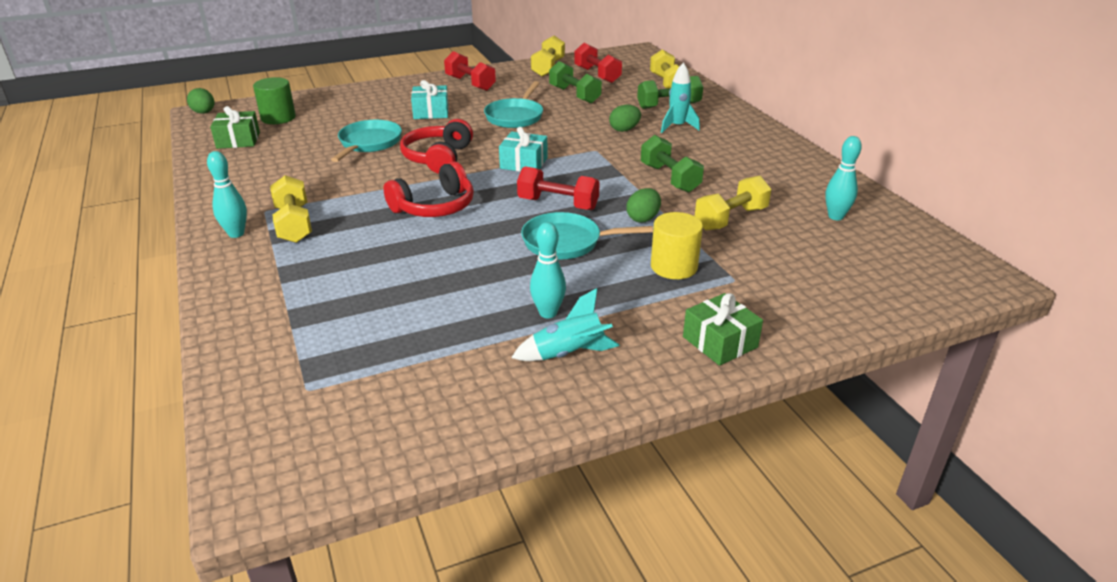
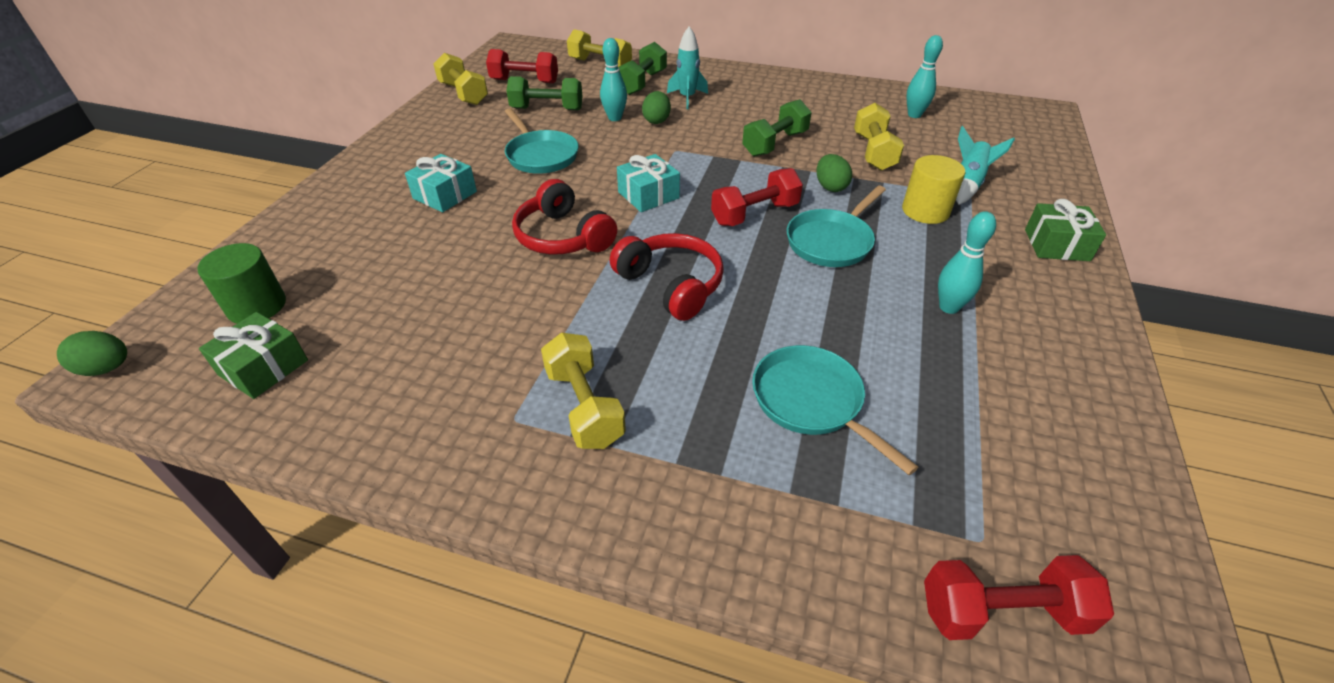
camera: 50 degrees left, 10 degrees up
(236, 234) = (545, 470): turquoise bowling pin -> turquoise bowling pin (615, 118)
(294, 224) = (584, 406): yellow dumbbell -> yellow dumbbell turned 45 degrees clockwise
(368, 143) = (454, 266): turquoise pan -> turquoise pan (812, 402)
(434, 207) = (671, 285): red headphones -> red headphones turned 45 degrees counterclockwise
(470, 83) = (418, 144): red dumbbell -> red dumbbell (1001, 612)
(569, 354) = (1026, 326): turquoise rocket -> turquoise rocket (967, 184)
(669, 178) = (775, 144): green dumbbell -> green dumbbell turned 60 degrees counterclockwise

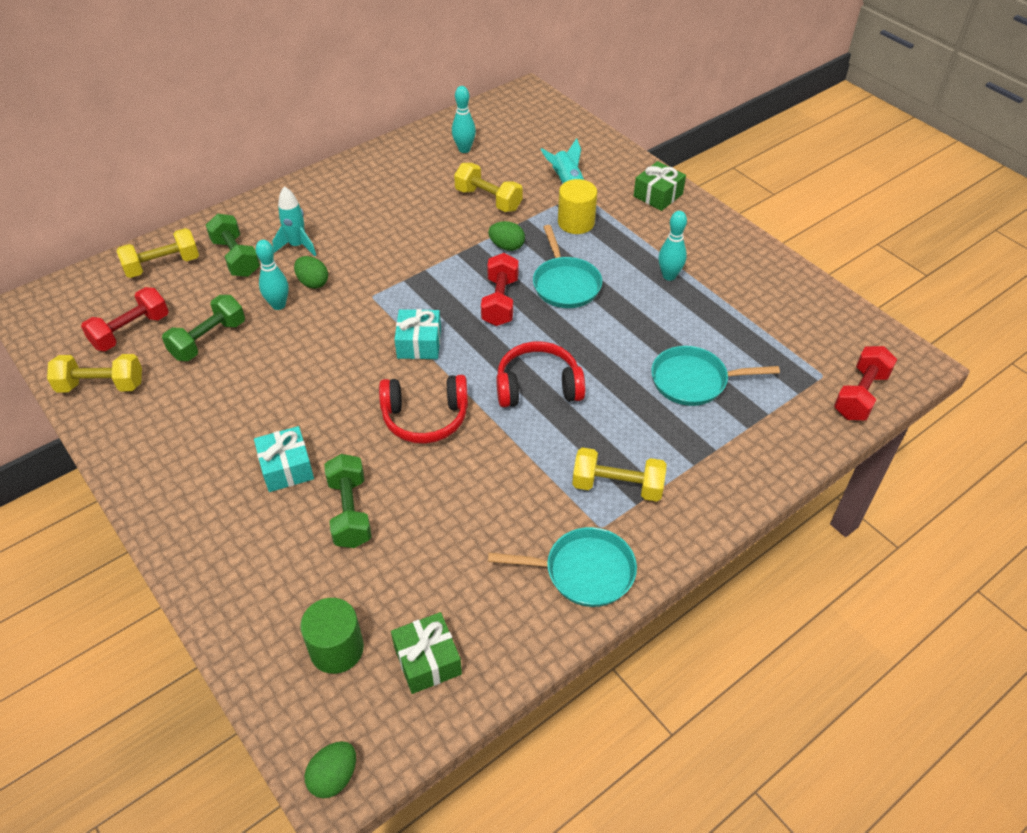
camera: 55 degrees left, 5 degrees up
(540, 155) = (288, 379): turquoise pan -> turquoise pan (583, 571)
(775, 144) = (423, 239): green dumbbell -> green dumbbell (350, 512)

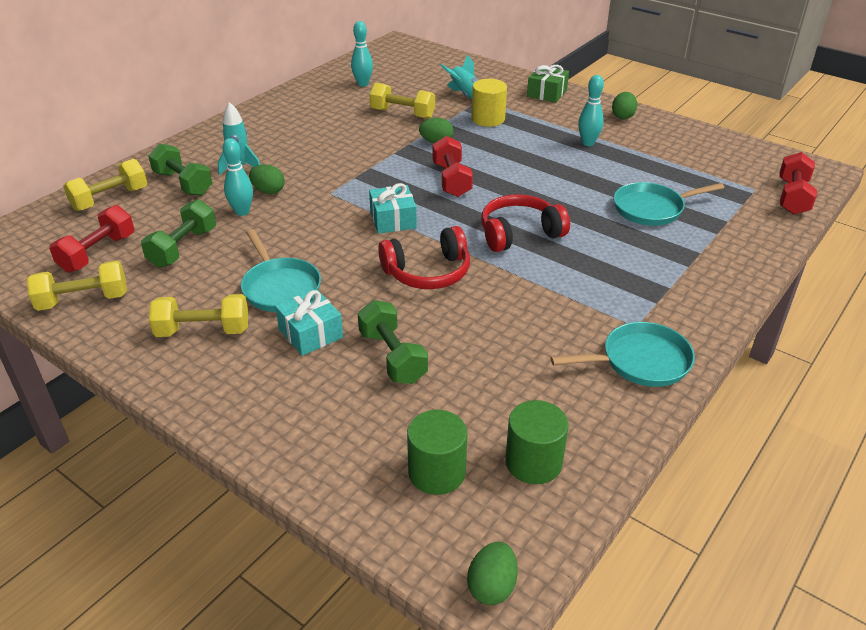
camera: 15 degrees left, 10 degrees down
(427, 660) = (533, 462): green gift -> green cylinder
(565, 284) = (502, 160): turquoise pan -> turquoise pan (280, 287)
(617, 486) = (632, 293): yellow dumbbell -> yellow dumbbell (203, 331)
(727, 244) = (622, 116): none -> green egg

